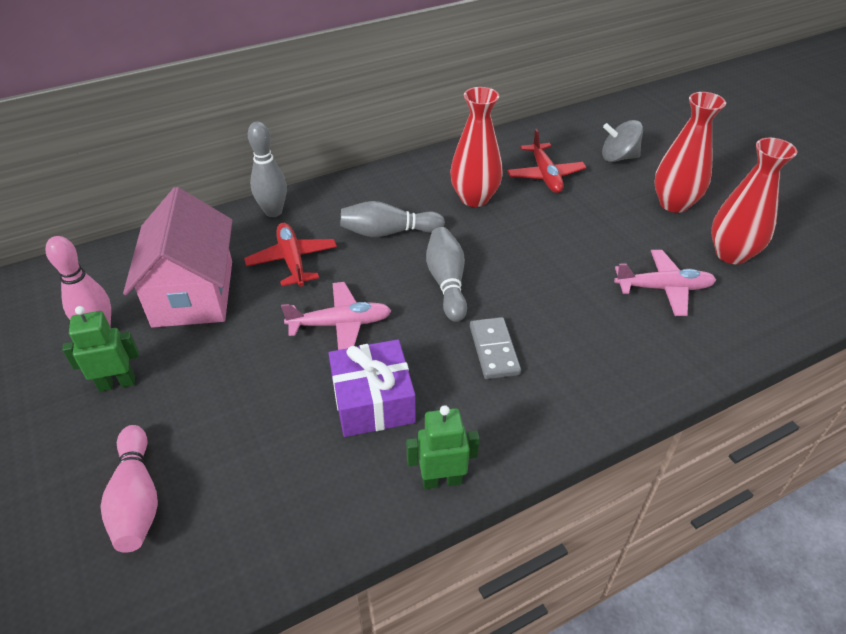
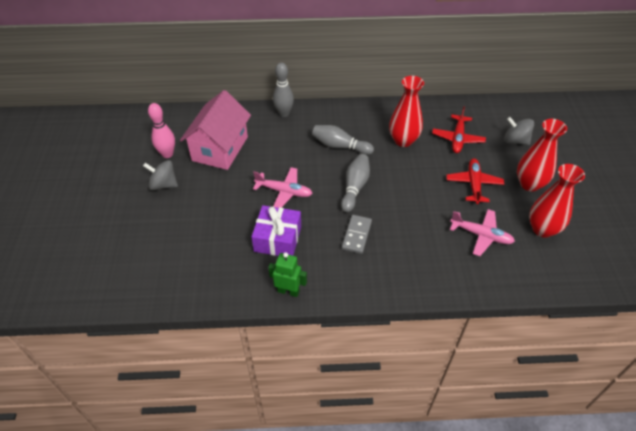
camera: 25 degrees right, 5 degrees up
(117, 383) = (163, 184): green robot -> grey spinning top
(137, 499) = (148, 244): pink bowling pin -> none
(292, 260) = (279, 146): red plane -> red plane (474, 184)

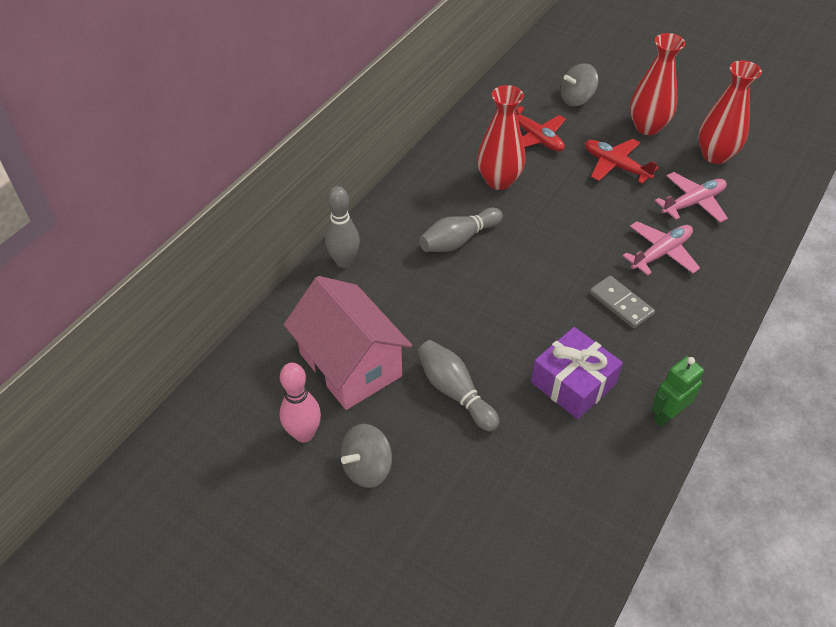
camera: 55 degrees left, 0 degrees up
(284, 192) = (494, 335): pink plane -> pink plane (661, 253)
(355, 187) = (542, 264): grey bowling pin -> grey bowling pin (455, 392)

